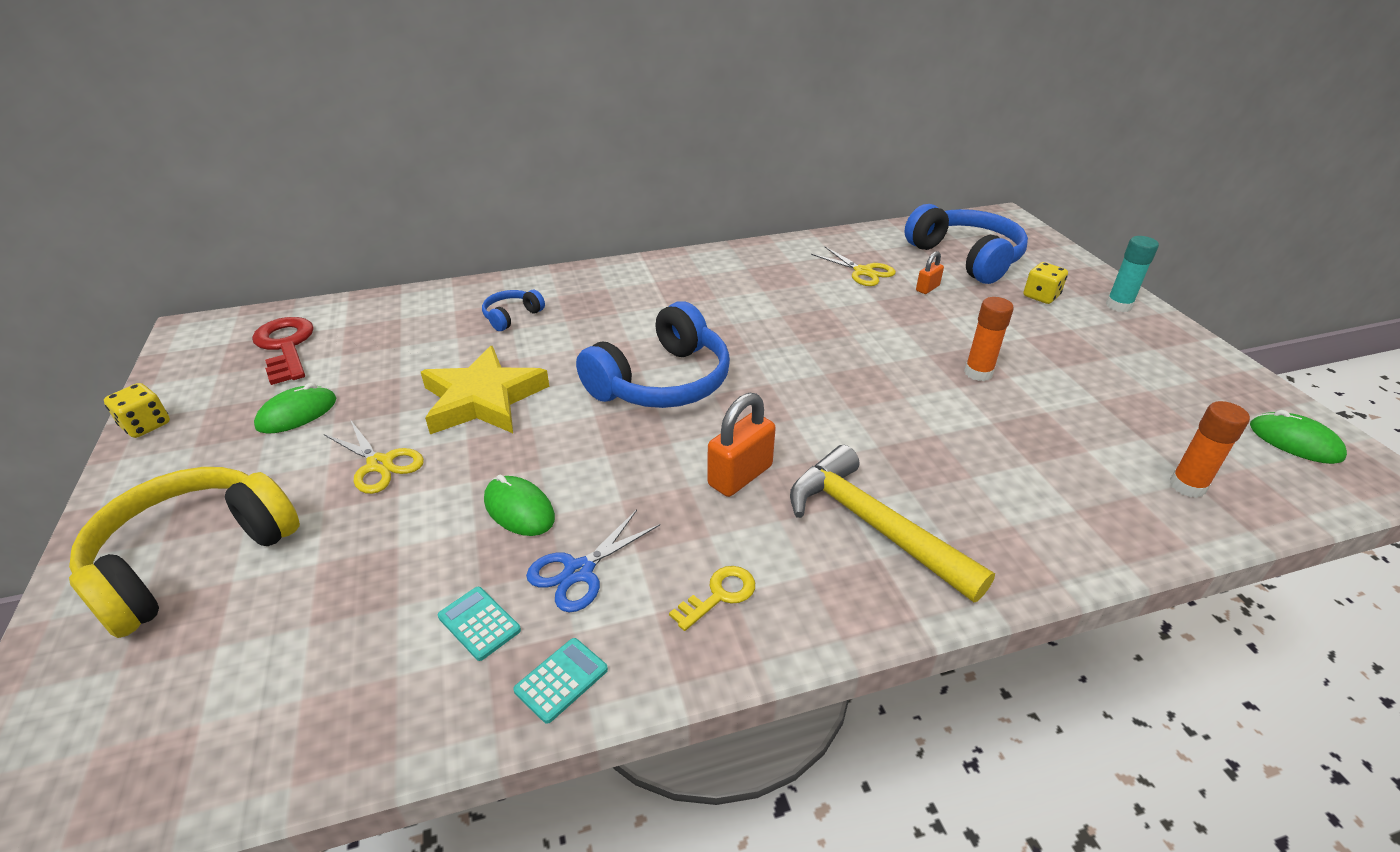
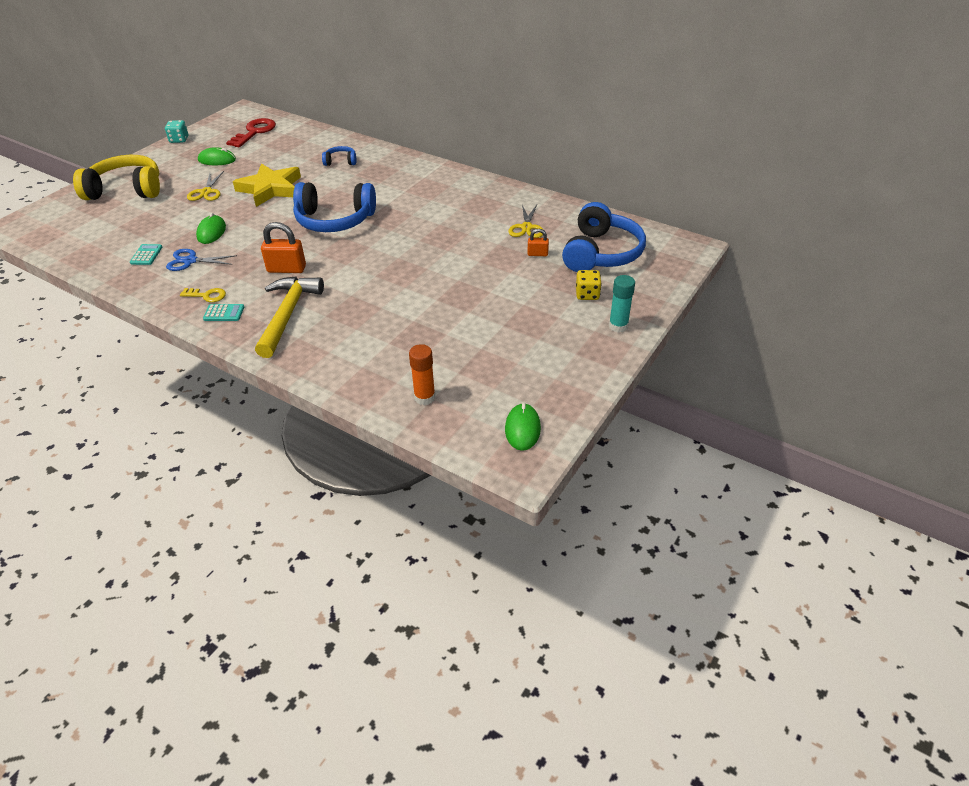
camera: 50 degrees right, 5 degrees up
(146, 425) = (179, 140): yellow dice -> turquoise dice
(561, 680) = (135, 283): turquoise calculator -> turquoise calculator (224, 313)
(978, 373) = (459, 301): orange glue stick -> none

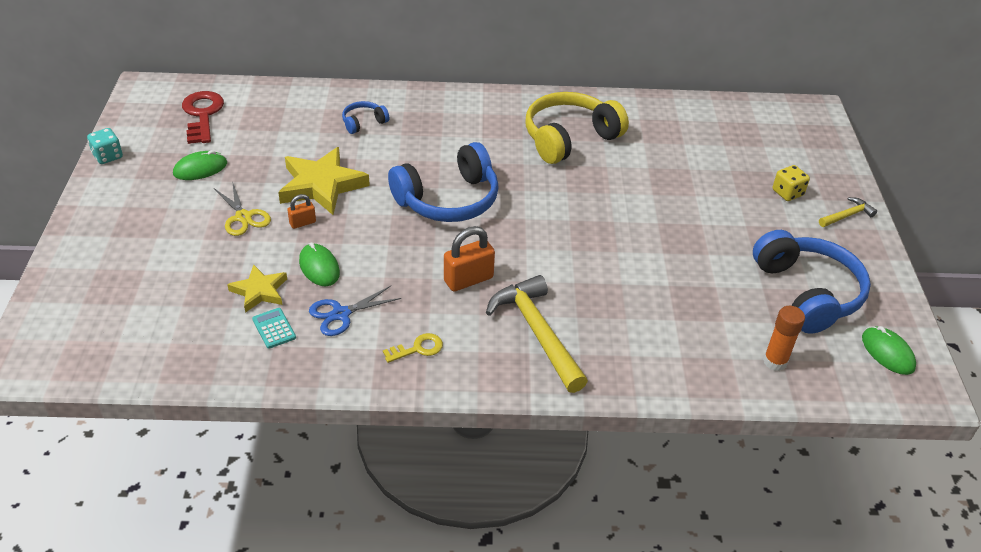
camera: 35 degrees left, 0 degrees up
(126, 190) = (125, 251): yellow headphones -> yellow headphones (569, 138)
(164, 233) = (259, 291): none -> yellow star
(224, 313) = (465, 361): turquoise calculator -> none
(526, 227) = (654, 139): yellow scissors -> none
(537, 254) = (697, 165): orange padlock -> orange padlock (302, 223)
(601, 253) = (751, 144): blue headphones -> blue headphones (807, 293)
(618, 326) = (847, 215): turquoise glue stick -> yellow hammer

